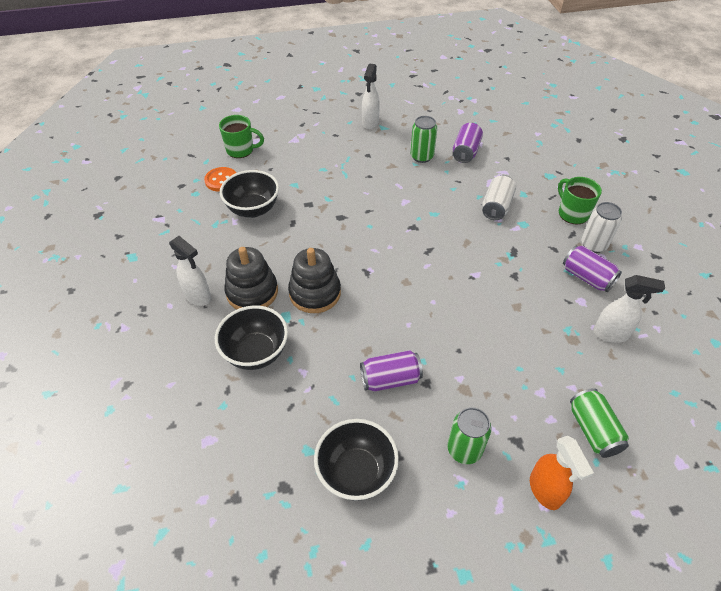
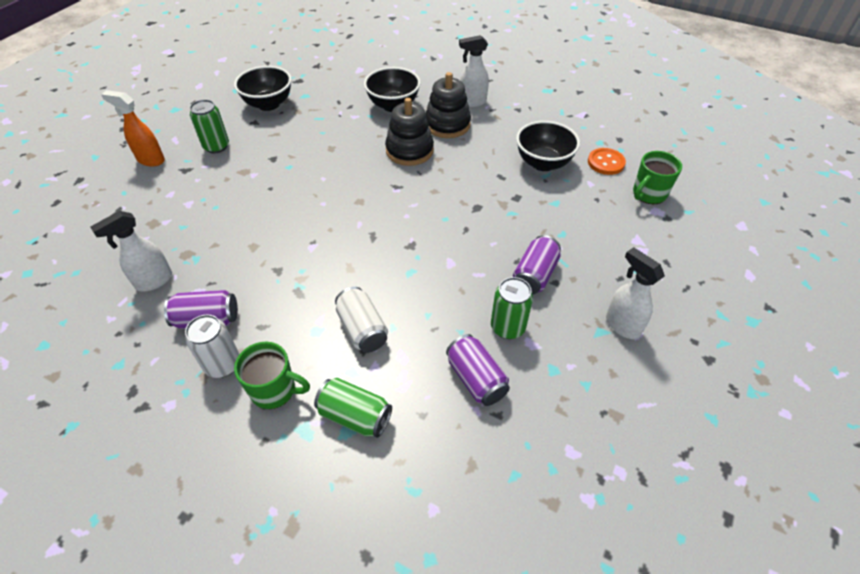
camera: 130 degrees right, 0 degrees up
(390, 379) = (298, 145): purple can -> purple can (534, 275)
(593, 430) = (134, 206): green can -> green can (355, 416)

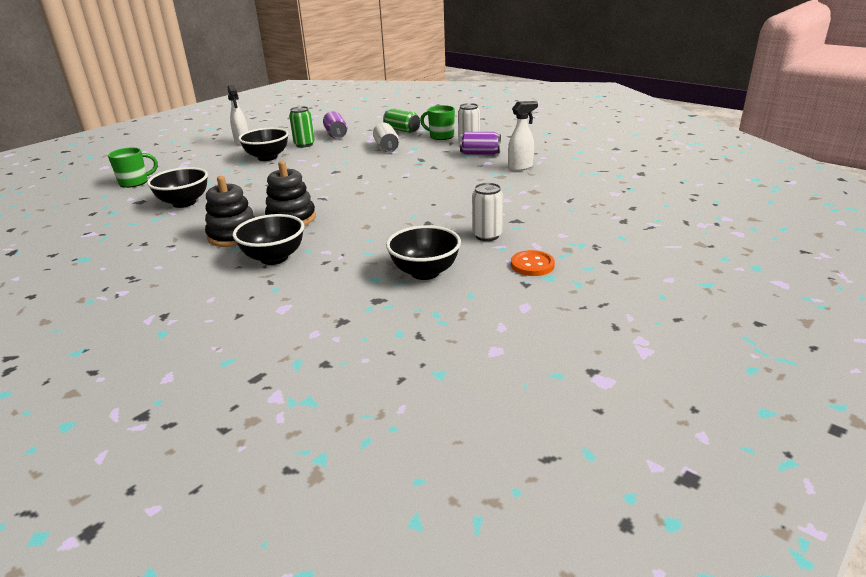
camera: 165 degrees left, 20 degrees down
(150, 160) = (556, 230): orange spray bottle -> none
(216, 146) = (487, 235): green can -> white can
(472, 102) = (183, 253): white spray bottle -> none
(534, 275) = (267, 157): purple can -> black bowl
(606, 162) = (133, 200): orange button -> orange button (532, 265)

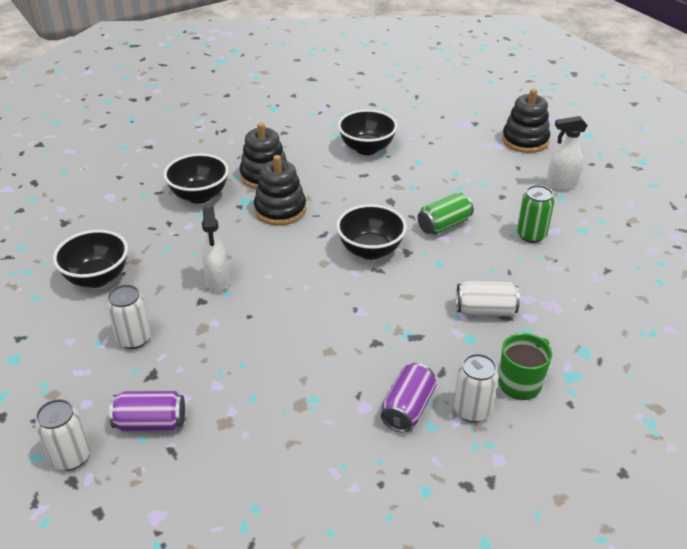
camera: 105 degrees right, 10 degrees up
(135, 182) = (444, 119): green mug -> none
(178, 156) = (525, 140): none -> black stacking toy
(267, 157) = (488, 202): black bowl -> black bowl (370, 250)
(336, 134) = (570, 268): purple can -> purple can (151, 423)
(402, 130) = (572, 342): green can -> green can (444, 225)
(520, 167) = (323, 439): white spray bottle -> white spray bottle (218, 282)
(532, 265) = (46, 354): orange button -> none
(608, 226) = (70, 457): none -> white can

